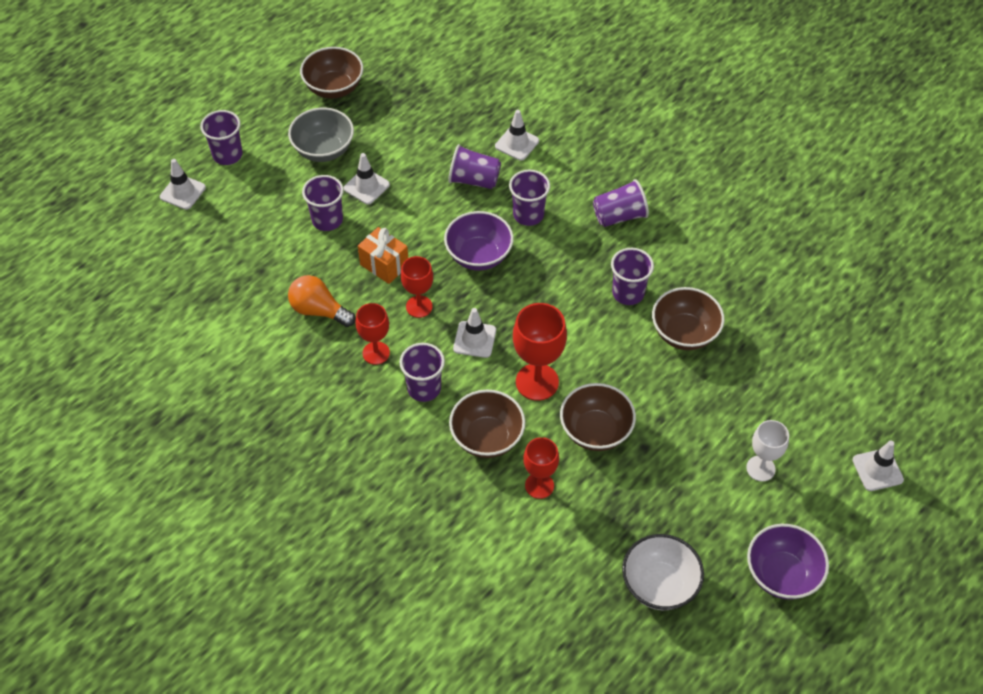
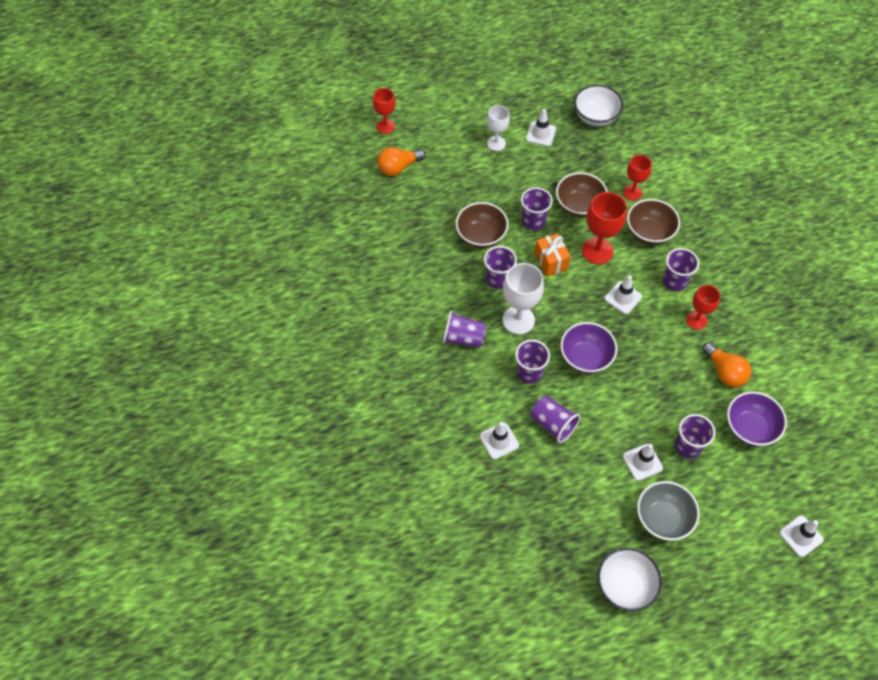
camera: 150 degrees left, 5 degrees up
(227, 155) = (749, 557): purple cup -> purple cup (533, 221)
(334, 88) = (625, 586): brown bowl -> white bowl
(384, 265) = (660, 385): orange gift -> orange gift (551, 261)
(419, 306) = (650, 339): red goblet -> red goblet (385, 126)
(575, 260) = (518, 320): none -> white goblet
(781, 574) = (526, 93): purple bowl -> purple bowl (750, 428)
(850, 371) = (398, 167): none -> orange light bulb
(877, 470) = (431, 114): white traffic cone -> white traffic cone (540, 134)

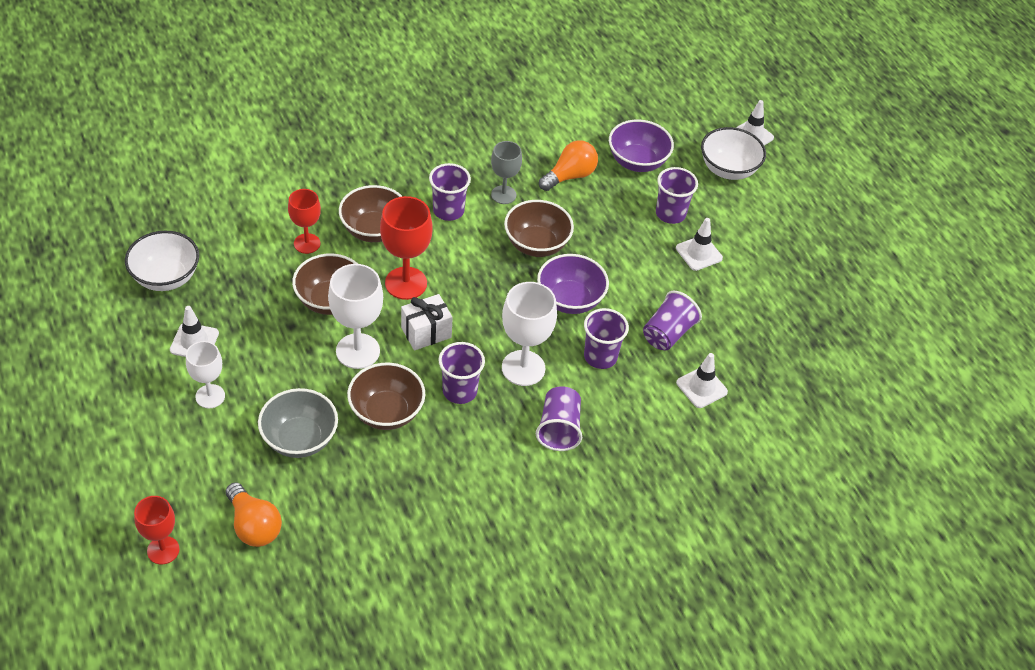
camera: 100 degrees left, 10 degrees down
(533, 221) = (358, 351): purple cup -> white goblet
(551, 261) = (426, 332): orange gift -> white gift
(623, 297) = (477, 260): white traffic cone -> none
(625, 586) = (845, 275): white bowl -> white bowl (728, 169)
(643, 339) = (536, 244): none -> brown bowl
(663, 518) = (761, 239): grey bowl -> grey bowl (300, 439)
(696, 320) = (503, 195): red goblet -> grey goblet

